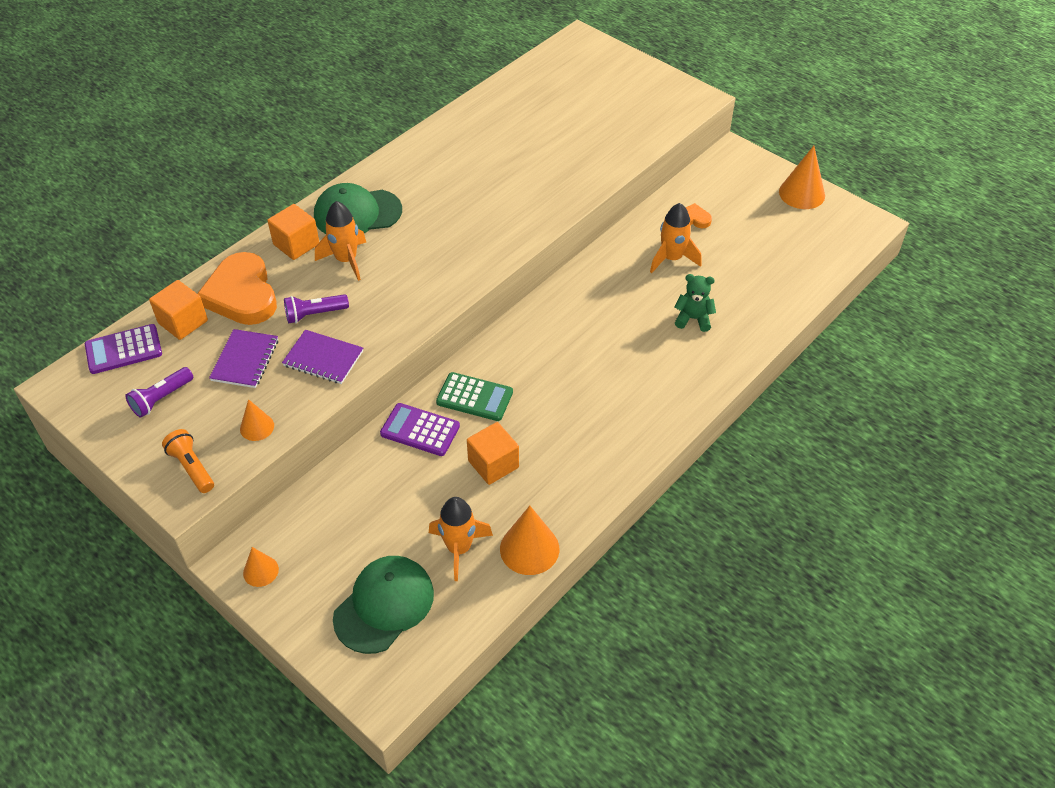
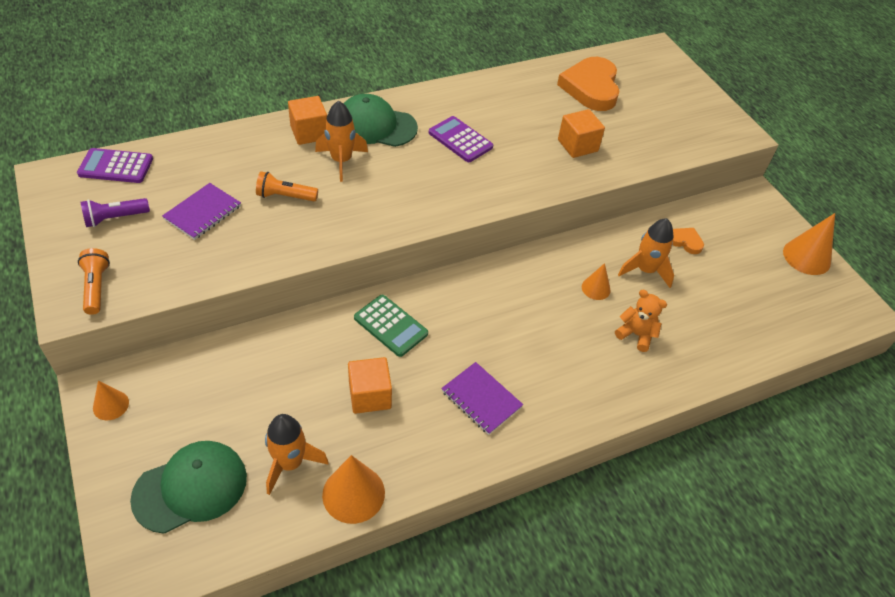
camera: 20 degrees right, 0 degrees up
(183, 322) = (177, 162): orange cube -> orange cube (577, 145)
(242, 294) = (238, 157): orange heart -> orange heart (591, 88)
(257, 427) = (172, 274): orange cone -> orange cone (596, 288)
(315, 314) = (285, 196): purple flashlight -> orange flashlight
(323, 359) = (266, 237): purple notebook -> purple notebook (481, 399)
(420, 430) = (325, 336): purple calculator -> purple calculator (460, 140)
(693, 319) = (636, 335): green teddy bear -> orange teddy bear

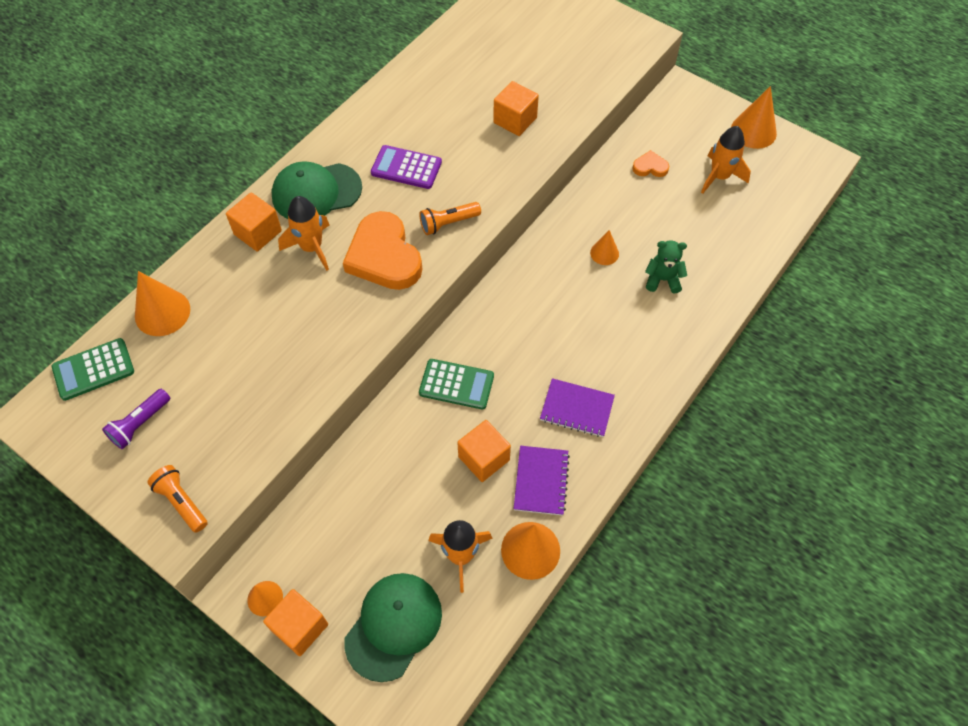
camera: 25 degrees left, 10 degrees up
(116, 166) = (93, 370): purple calculator -> green calculator
(118, 443) = (300, 627): none -> orange cube
(196, 153) = (162, 312): none -> orange cone
(203, 213) = (221, 372): purple notebook -> purple notebook (541, 481)
(285, 196) = (287, 313): orange flashlight -> orange flashlight (448, 223)
(591, 88) = (487, 49): orange heart -> orange heart (384, 256)
(636, 335) = (662, 279): orange teddy bear -> green teddy bear
(645, 270) = (634, 213): orange rocket -> orange rocket (719, 177)

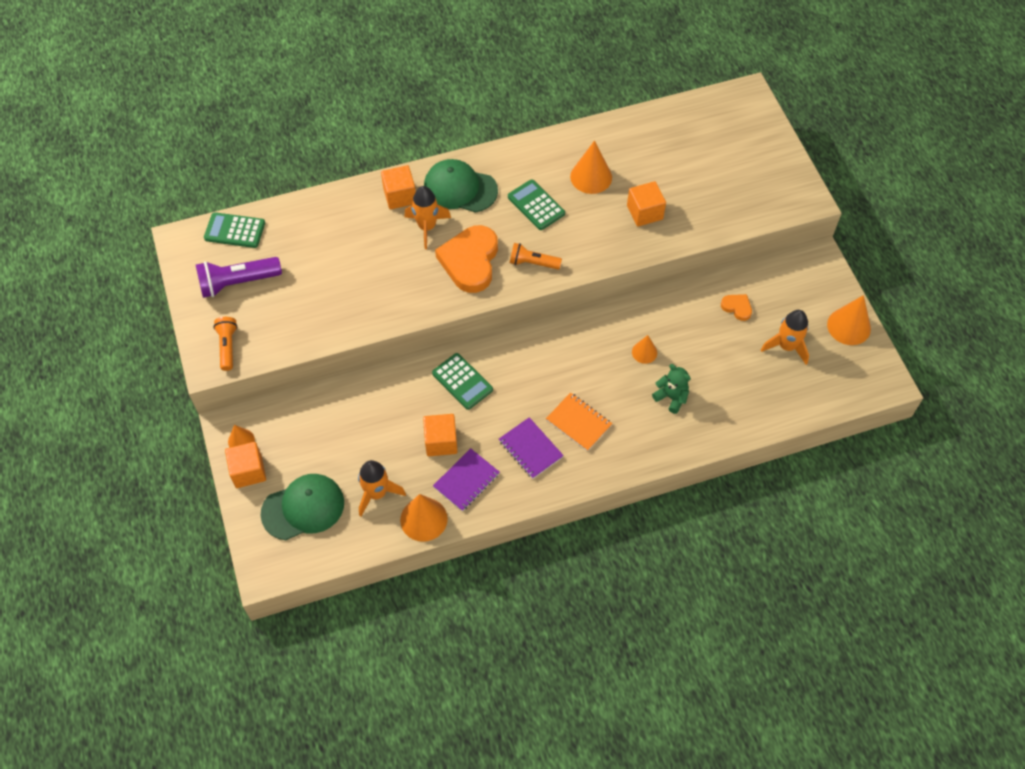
camera: 35 degrees right, 0 degrees up
(140, 424) = (237, 283): purple flashlight -> purple flashlight, size x1.59
(162, 312) = (301, 217): orange cone -> orange cone (591, 177)
(406, 168) = (536, 205): purple calculator -> green calculator
(600, 354) = (579, 422): none -> orange notebook

